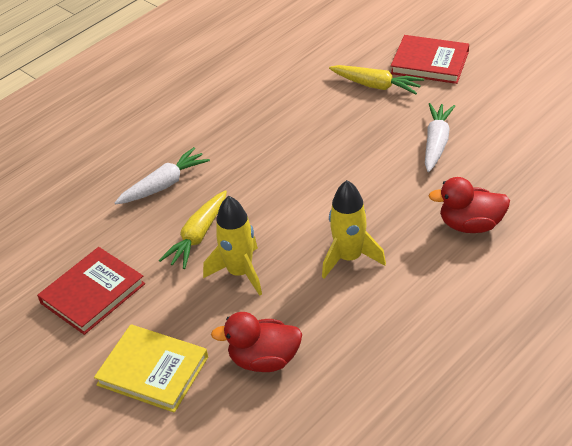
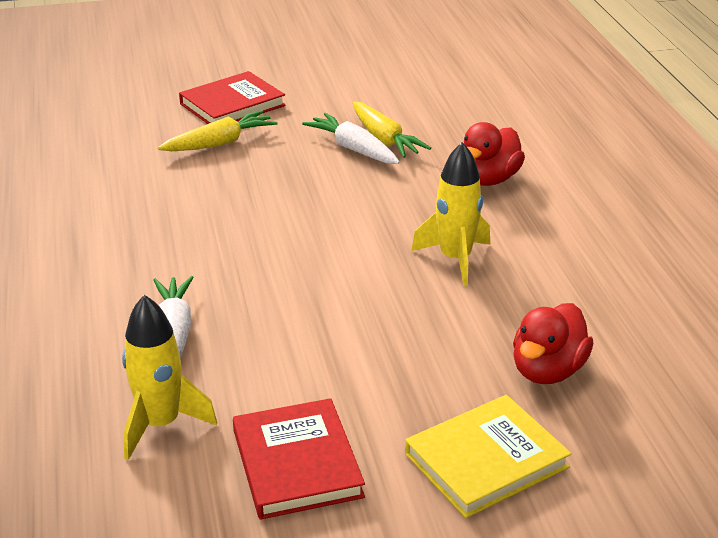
camera: 60 degrees left, 10 degrees down
(198, 236) = (298, 342): yellow carrot -> yellow carrot (384, 139)
(240, 273) = (395, 335): yellow rocket -> yellow rocket (161, 424)

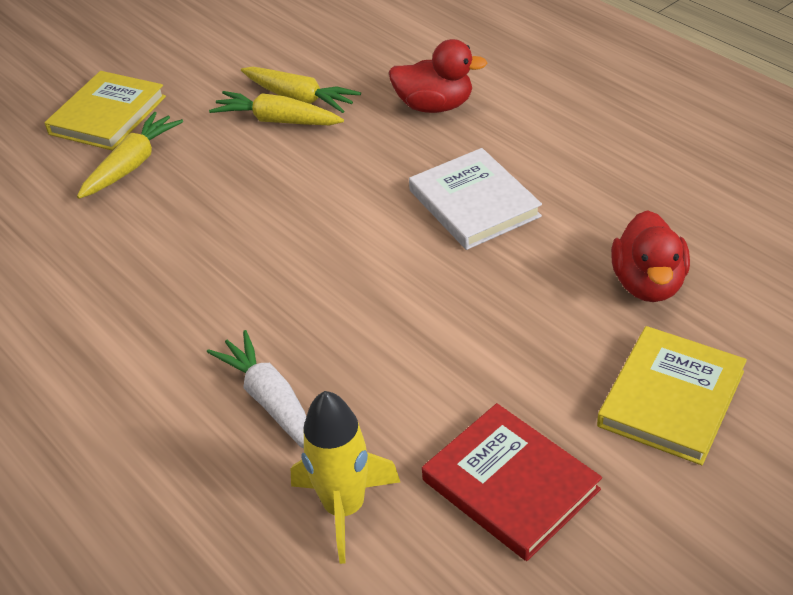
camera: 25 degrees left, 10 degrees up
(232, 105) = (108, 115): red book -> yellow book
(353, 149) = (277, 121): white carrot -> yellow carrot
(455, 259) = (474, 203): yellow rocket -> white book
(489, 179) = (435, 106): red duck -> red duck turned 90 degrees counterclockwise

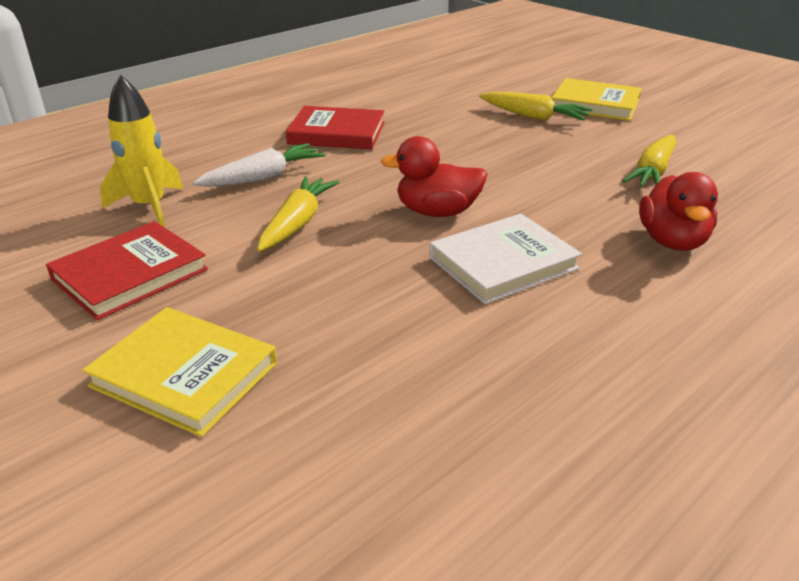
camera: 85 degrees right, 10 degrees down
(138, 341) = (337, 133): none -> red book
(277, 121) = (612, 164): yellow carrot -> yellow carrot (297, 223)
(648, 284) = (365, 374): red duck -> red duck (437, 212)

